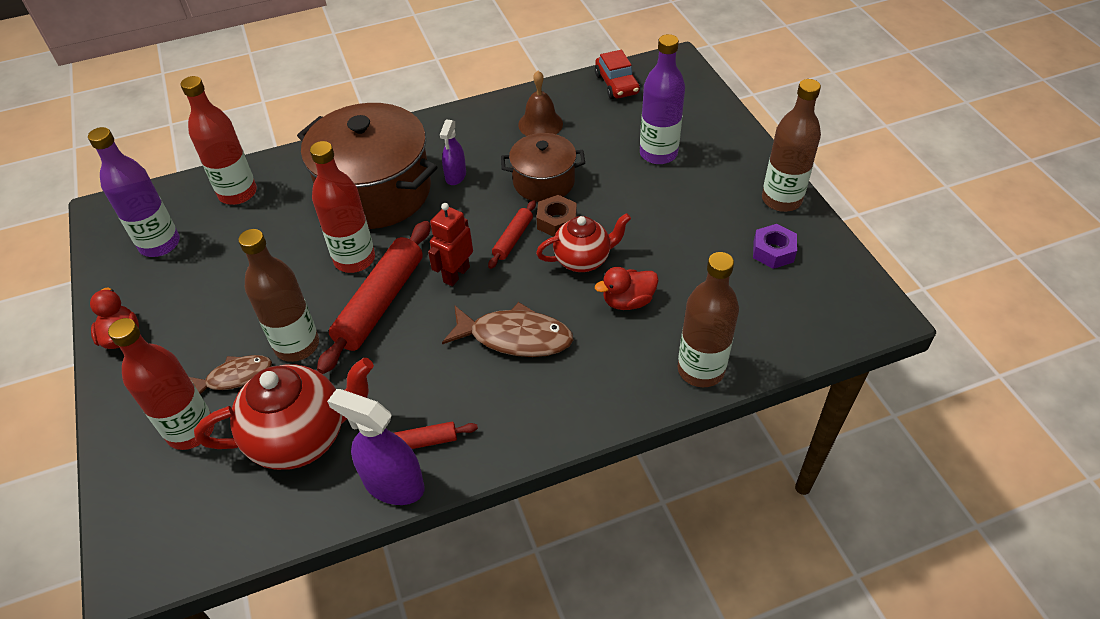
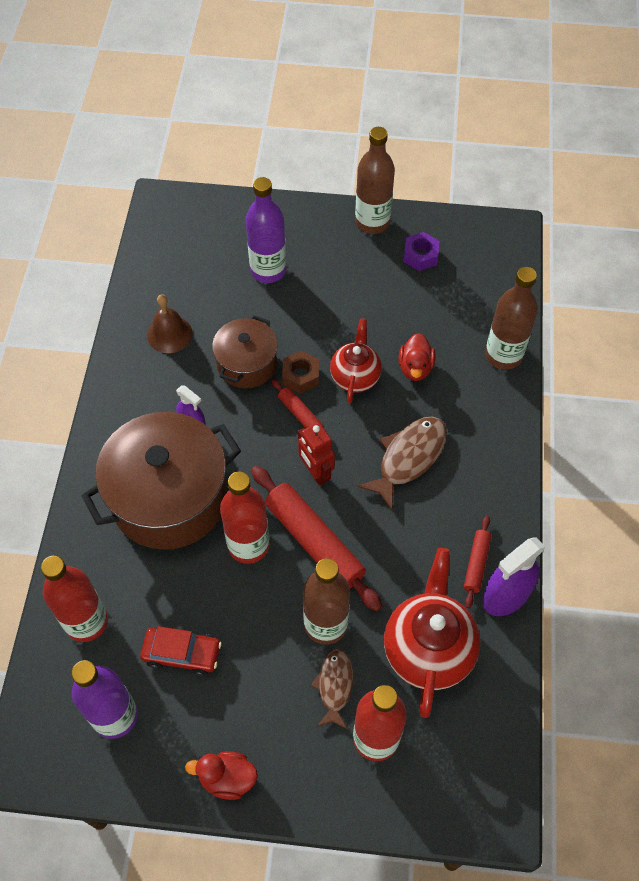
camera: 65 degrees left, 10 degrees up
(616, 84) = (158, 255): red car -> red car (182, 653)

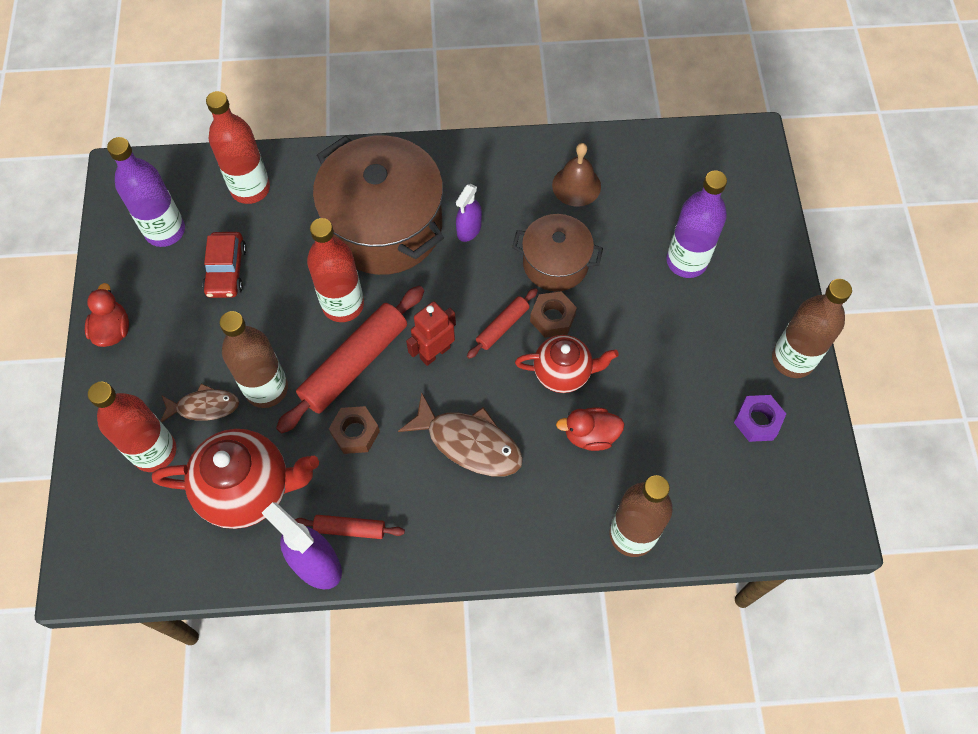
camera: 80 degrees right, 5 degrees up
(385, 549) = (355, 433): none -> brown nut

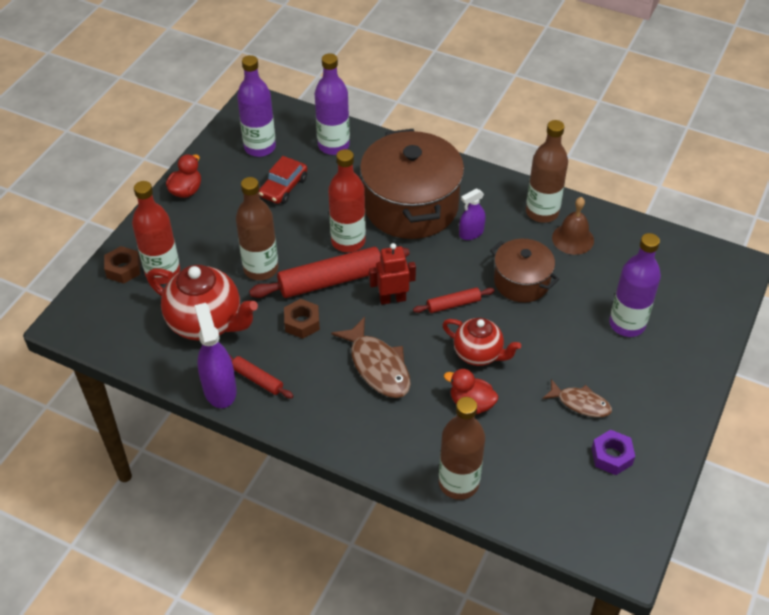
camera: 30 degrees right, 15 degrees down
(204, 407) = (212, 261): brown fish -> brown fish (580, 403)
(250, 188) = (333, 145): red bottle -> purple bottle
(552, 318) = (495, 315): brown nut -> brown nut (123, 269)
(792, 359) = (670, 428): brown bottle -> brown bottle (542, 212)

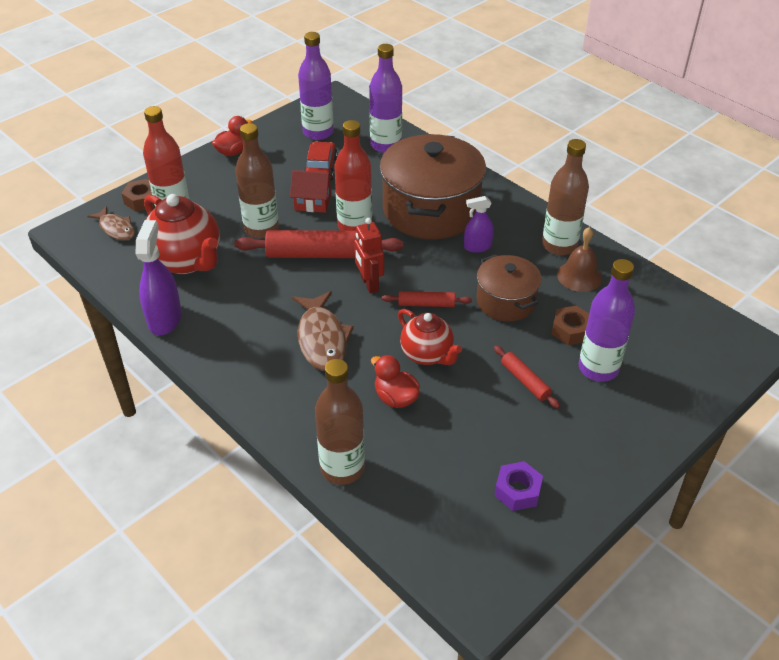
camera: 20 degrees right, 5 degrees down
(257, 379) = (203, 320): red rolling pin -> red rolling pin (525, 381)
(283, 187) = (321, 168): red car -> red car turned 135 degrees clockwise
(295, 226) = (312, 202): none -> red house
(302, 323) = (272, 283): brown nut -> brown nut (571, 330)
(392, 299) = (369, 284): red robot -> red robot turned 120 degrees counterclockwise
(580, 403) = (510, 430): brown fish -> brown fish (116, 228)

